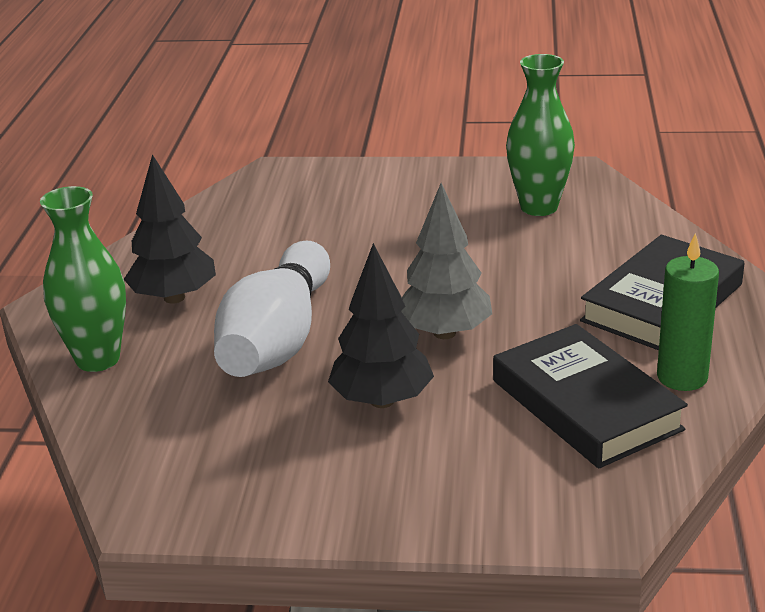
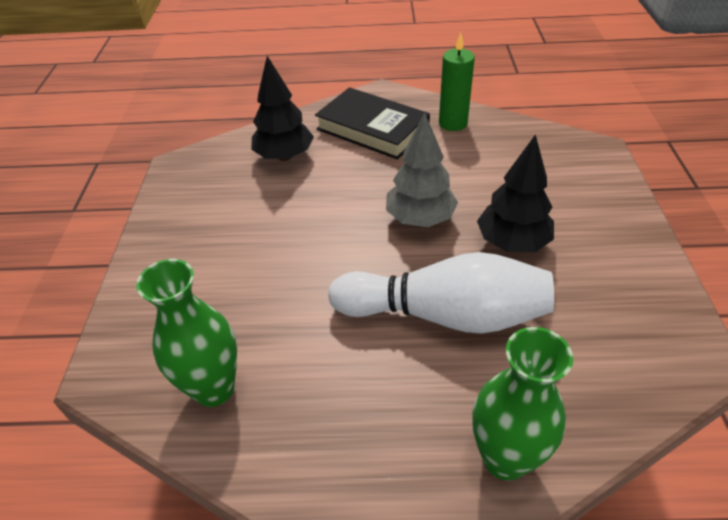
camera: 95 degrees left, 15 degrees up
(174, 298) = (381, 414): black tree -> black tree (284, 156)
(539, 207) = (234, 182): green vase -> green vase (214, 389)
(585, 405) = (490, 156): black book -> none

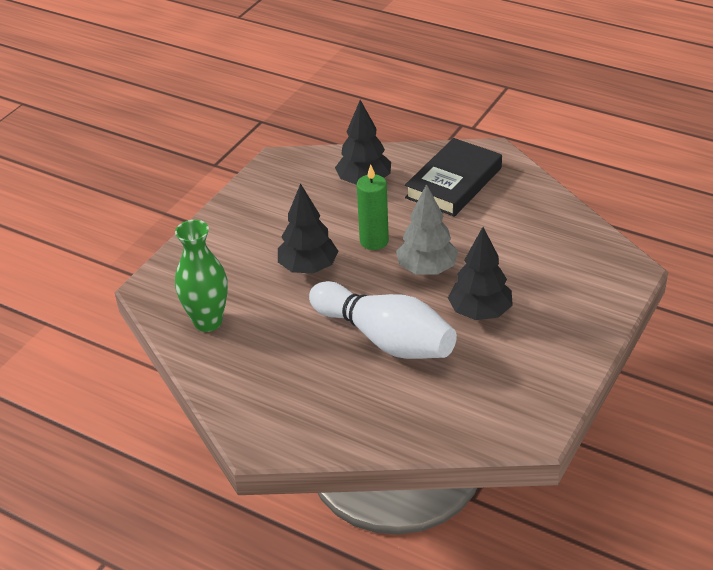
camera: 30 degrees right, 5 degrees down
(293, 266) = (308, 268): none -> black tree
(372, 129) = (454, 183): black book -> black book turned 60 degrees clockwise
(453, 123) = (527, 202): green candle -> green candle (374, 241)
(505, 458) = (349, 428): green vase -> none

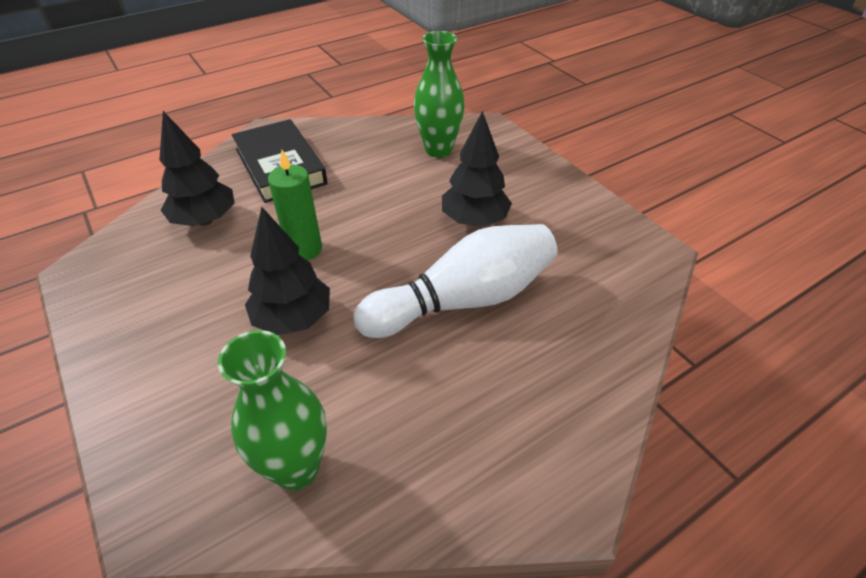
camera: 65 degrees left, 5 degrees up
(427, 269) = (384, 230): grey tree -> none
(559, 255) = (438, 150): none -> green vase

